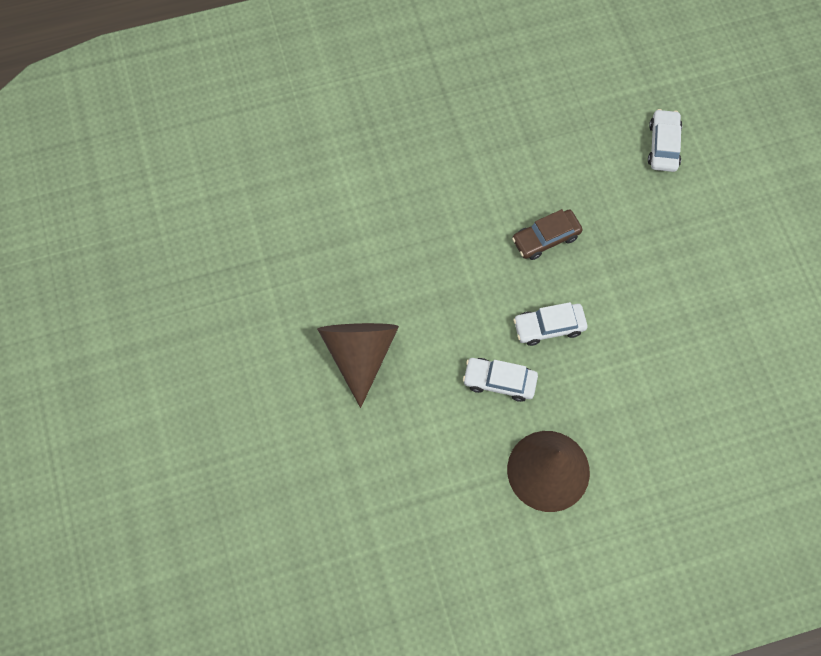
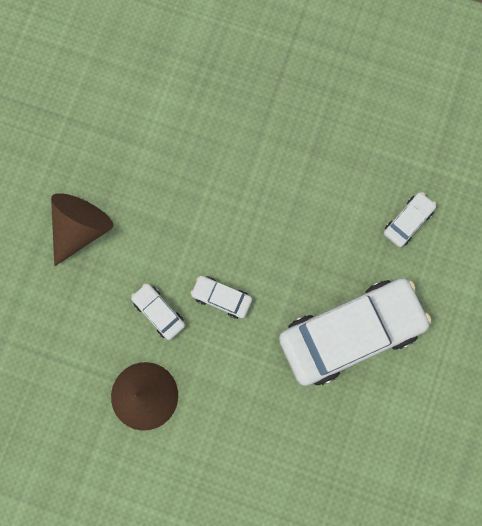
camera: 35 degrees right, 10 degrees up
(546, 238) = (269, 233): brown car -> none
(694, 278) = (351, 333): none -> white car

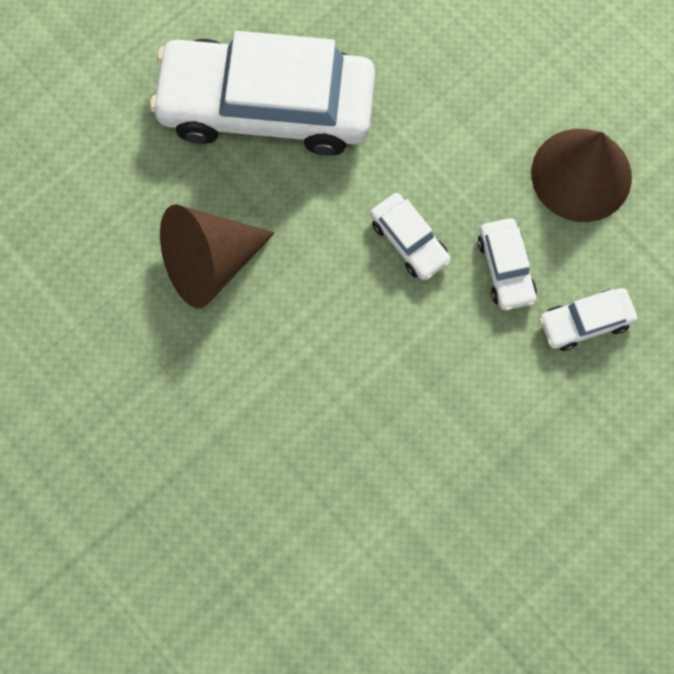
camera: 150 degrees left, 5 degrees down
(81, 228) = (556, 445): brown cone -> brown cone (210, 263)
(408, 221) = (96, 202): white car -> white car (585, 322)

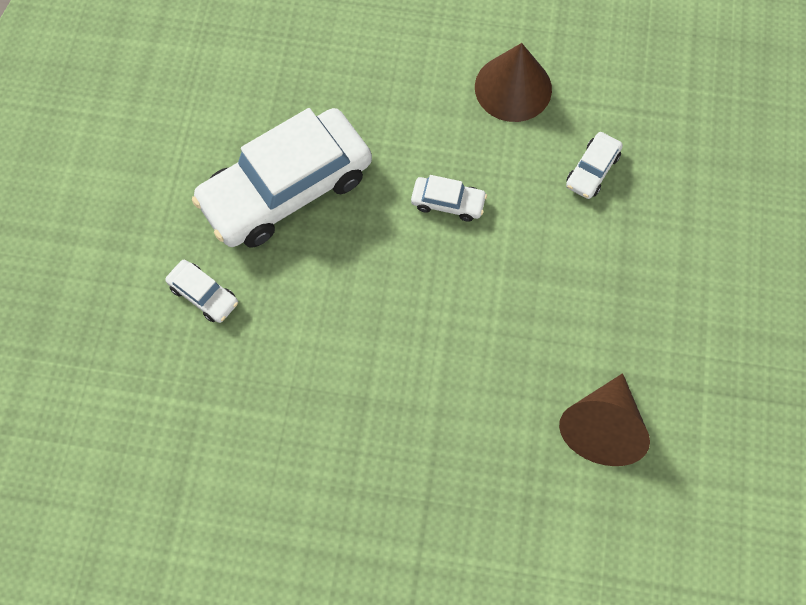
camera: 40 degrees left, 5 degrees down
(210, 263) = (337, 311): brown cone -> brown cone (602, 427)
(505, 268) = (519, 175): white car -> white car (203, 295)

